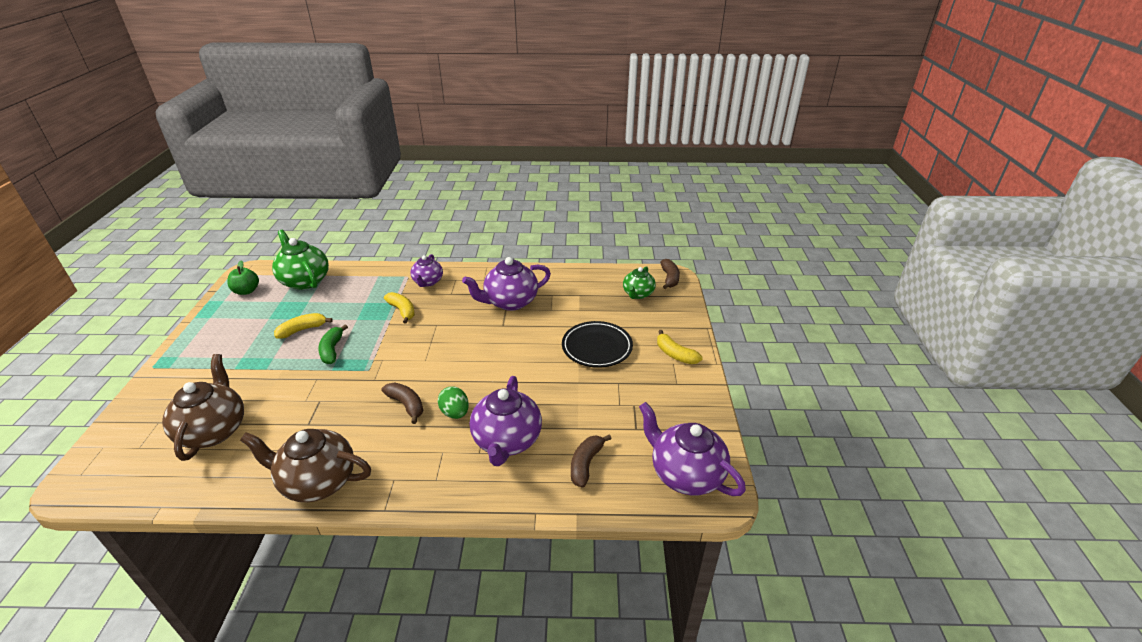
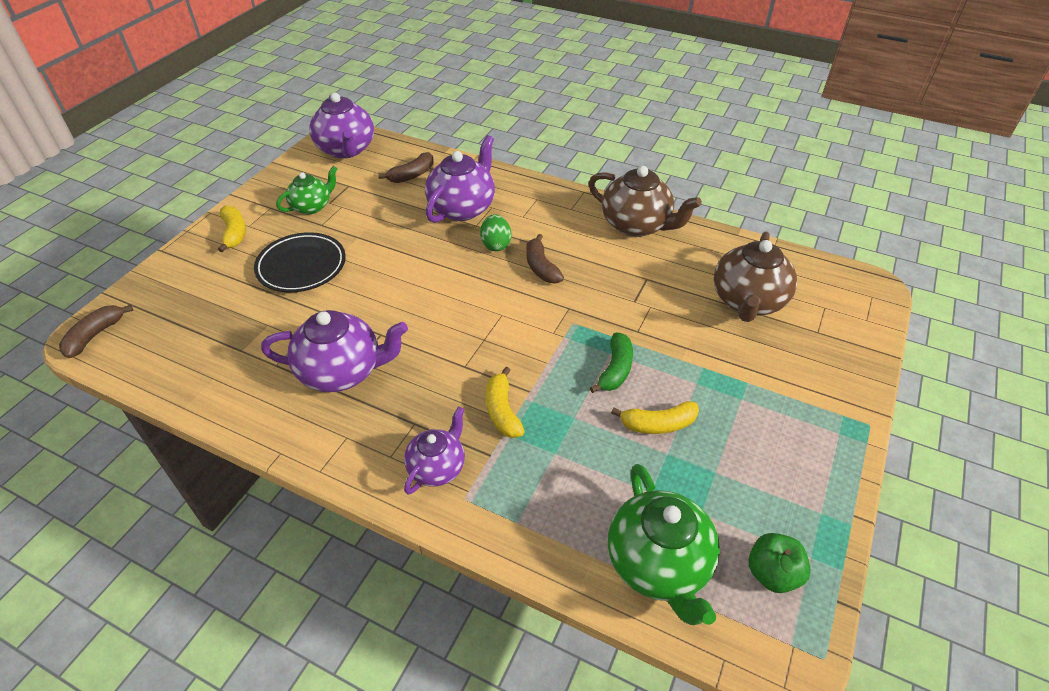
camera: 155 degrees left, 10 degrees up
(638, 294) = (169, 323): green teapot -> green teapot (312, 206)

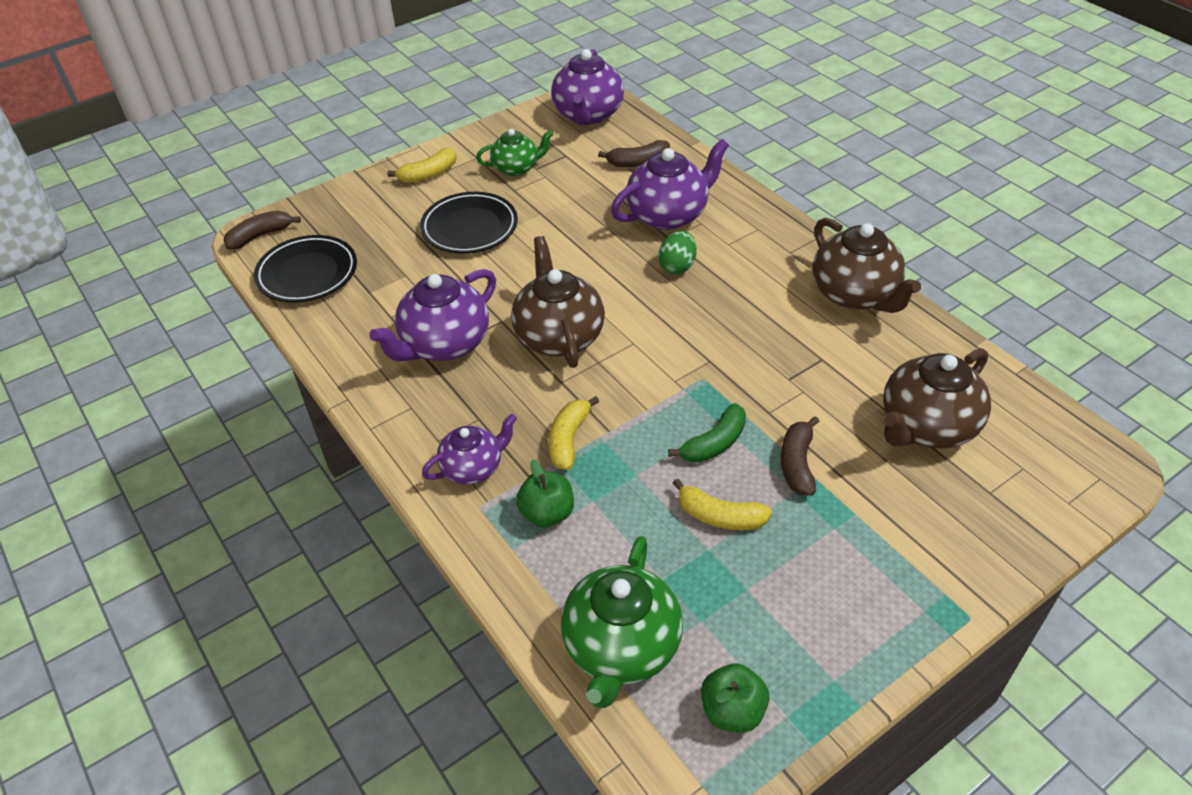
camera: 30 degrees right, 0 degrees up
(168, 354) = (307, 274): none -> black plate
(234, 233) = (428, 174): yellow banana -> yellow banana turned 45 degrees clockwise
(342, 371) = (444, 344): purple teapot -> purple teapot turned 105 degrees clockwise
(438, 330) = (559, 336): none -> brown teapot
(525, 479) = (547, 513): none -> green apple
(541, 267) = (710, 307): brown banana -> brown banana (797, 464)

